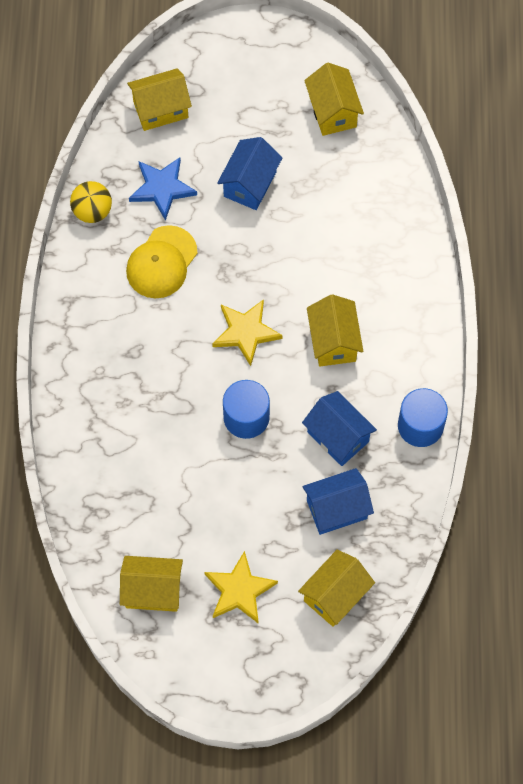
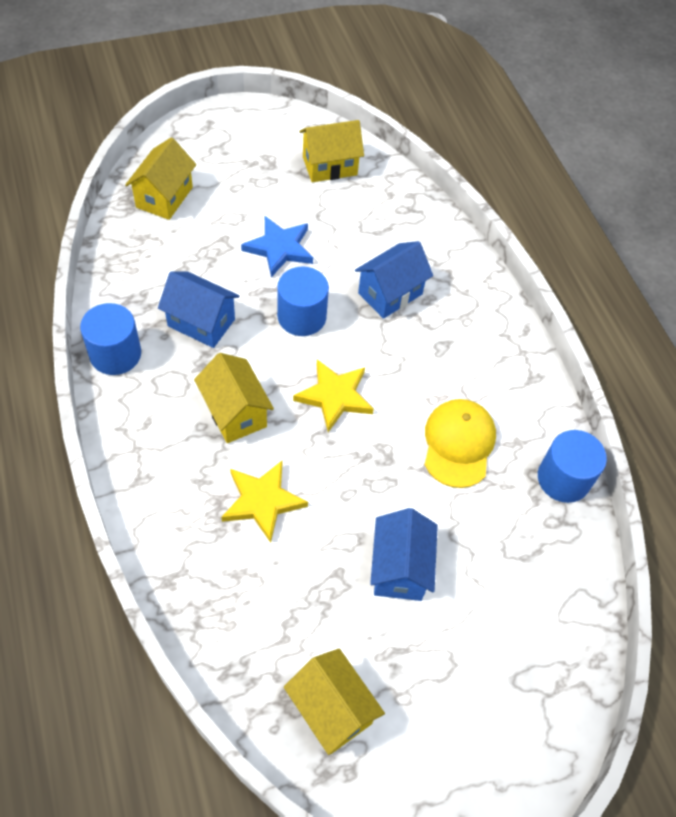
camera: 155 degrees right, 10 degrees down
(92, 211) = (563, 479): yellow ball -> blue cylinder
(160, 109) = (554, 635): yellow house -> none
(162, 188) = (500, 530): blue star -> blue star (279, 248)
(239, 590) = (253, 182): yellow star -> yellow star (262, 501)
(336, 509) = (183, 261): blue house -> blue house (390, 294)

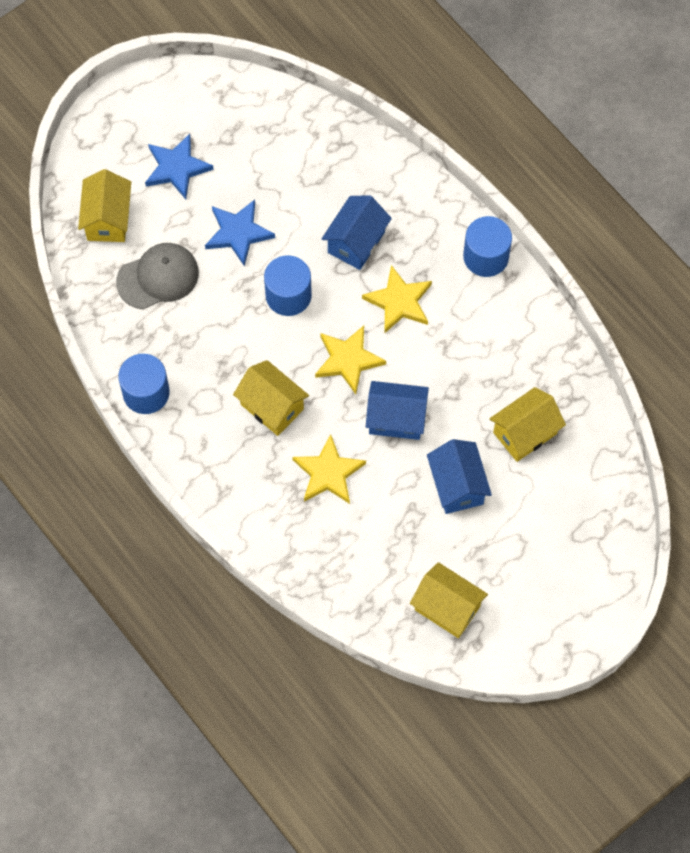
camera: 15 degrees left, 10 degrees up
(184, 258) = (158, 277): none -> grey cap
(201, 322) = (204, 335): blue house -> blue house (396, 419)
(249, 179) = (176, 168): none -> blue star
(330, 166) = (245, 123): yellow house -> yellow house (525, 433)
(411, 360) = (399, 301): none -> yellow star
(458, 444) = (466, 364): yellow cap -> none
(563, 479) = (561, 362): blue cylinder -> blue cylinder (486, 256)

